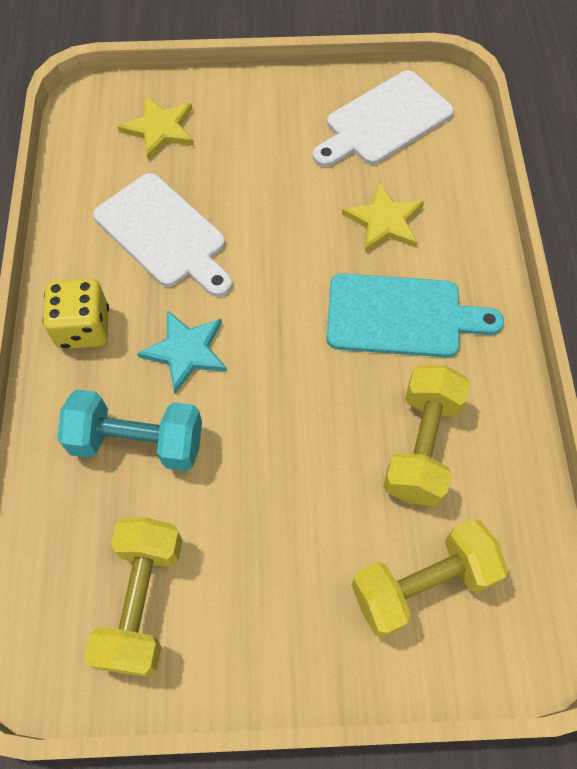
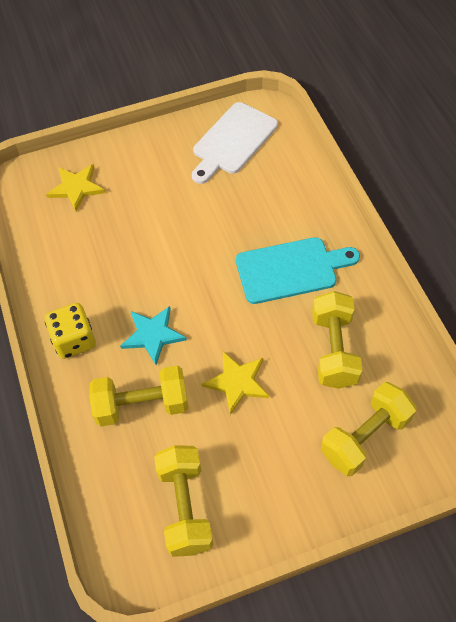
camera: 15 degrees left, 5 degrees down
(137, 442) = (142, 405): turquoise dumbbell -> yellow dumbbell
(164, 234) = (107, 260): white cutting board -> none
(384, 221) = (257, 209): yellow star -> yellow star (237, 382)

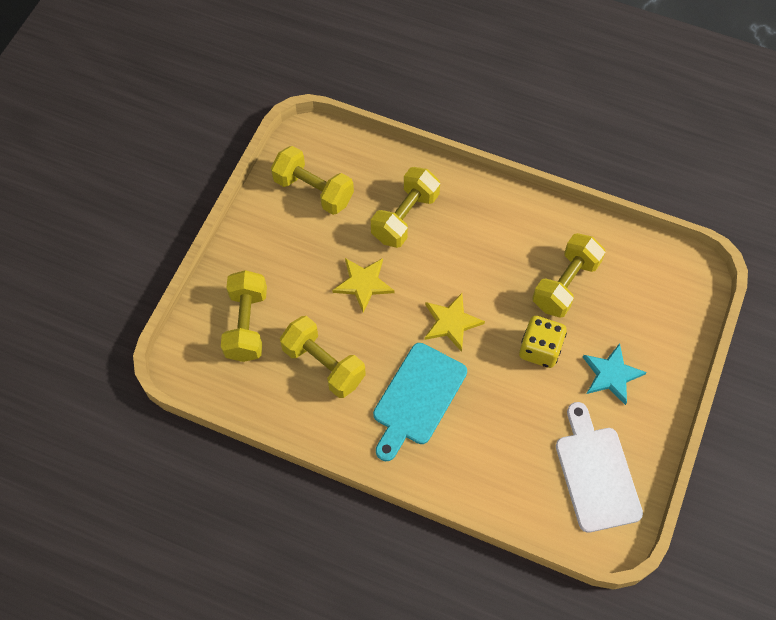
camera: 130 degrees right, 5 degrees up
(74, 340) = (496, 213): yellow dice -> yellow dice (540, 349)
(76, 188) = (650, 311): yellow star -> yellow star (451, 323)
(101, 249) = (565, 284): none -> yellow dumbbell
(153, 335) = (453, 262): turquoise star -> turquoise star (611, 375)

